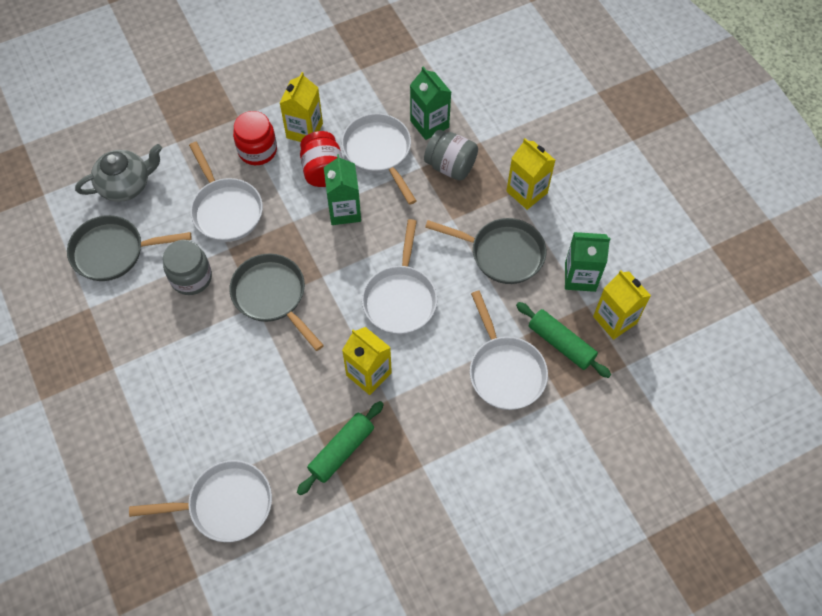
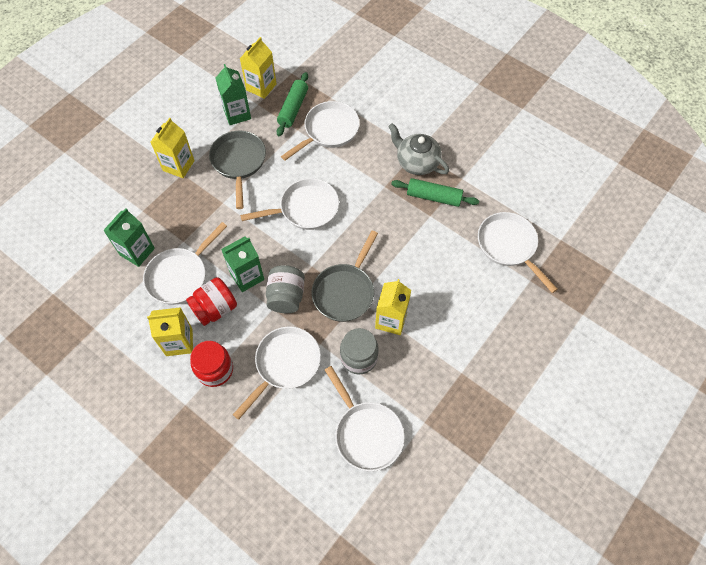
camera: 115 degrees left, 0 degrees up
(113, 252) = (366, 433): grey pan -> white pan
(126, 185) = (297, 463): grey teapot -> grey teapot (416, 162)
(368, 374) = (372, 204): yellow carton -> yellow carton (391, 320)
(450, 166) = (174, 221): grey jar -> grey jar (286, 296)

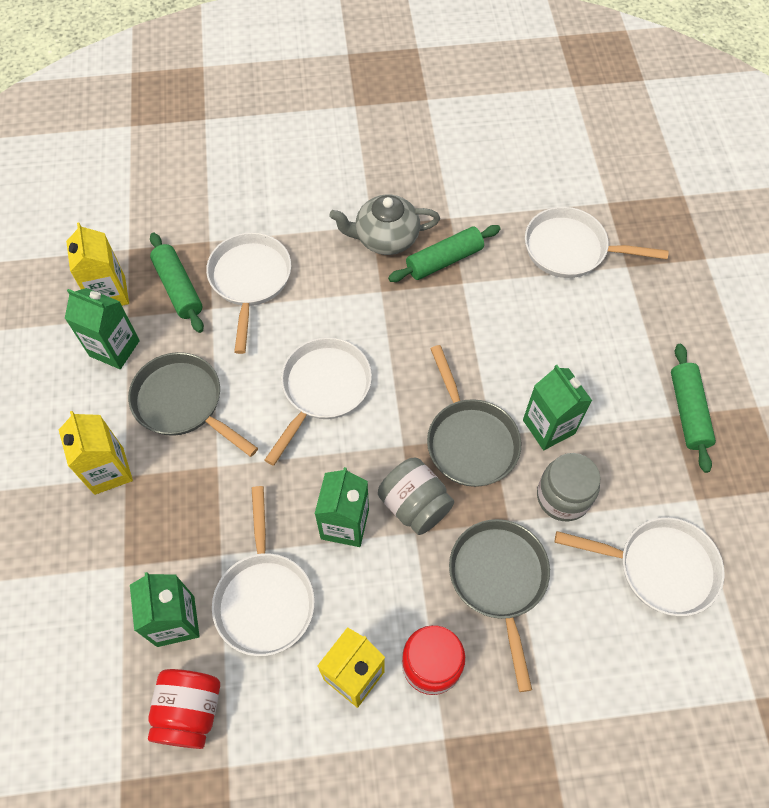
camera: 45 degrees left, 0 degrees up
(215, 309) = (351, 595): red jar -> red jar (190, 711)
(285, 364) = (499, 580): white pan -> grey pan
(391, 320) = (548, 426): yellow carton -> green carton
(473, 378) = (688, 411): none -> green rolling pin

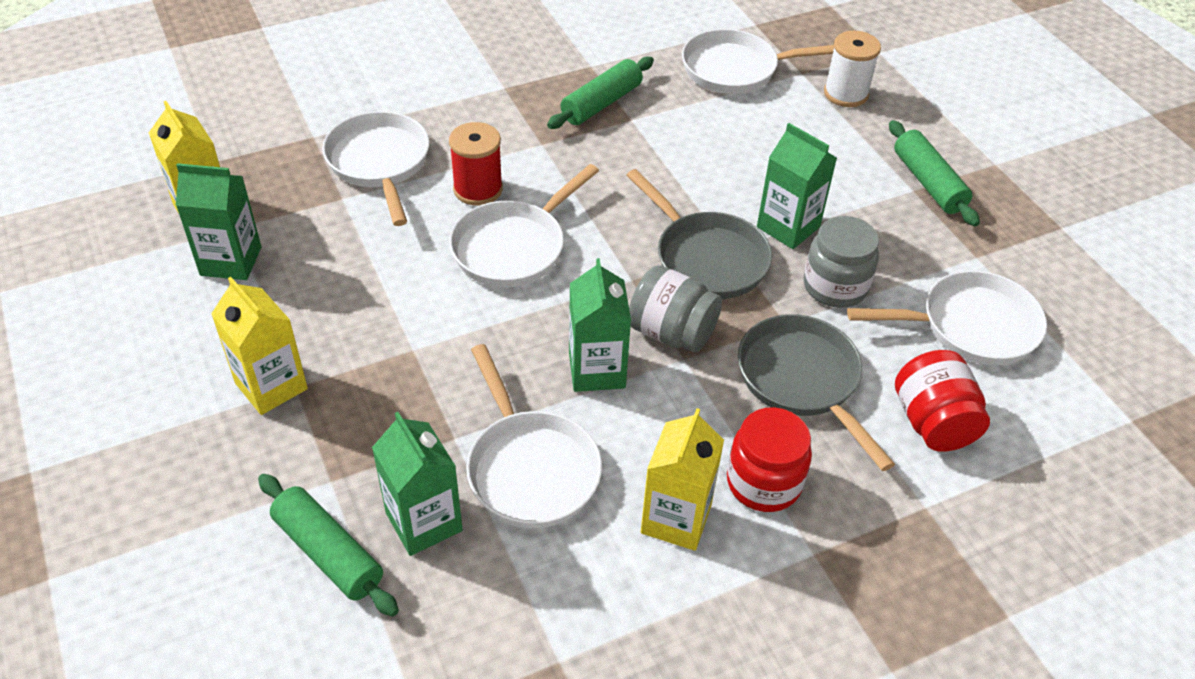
camera: 20 degrees left, 15 degrees down
(178, 288) = (292, 187): green rolling pin -> green rolling pin (328, 553)
(183, 403) = (343, 296): grey pan -> none
(190, 711) = (483, 614): red jar -> red jar (932, 422)
(316, 325) = (478, 189): none -> red spool
(323, 389) = (513, 247): white pan -> white pan turned 150 degrees counterclockwise
(385, 238) = (525, 96): grey teapot -> none
(656, 298) = (846, 94): none -> white spool

